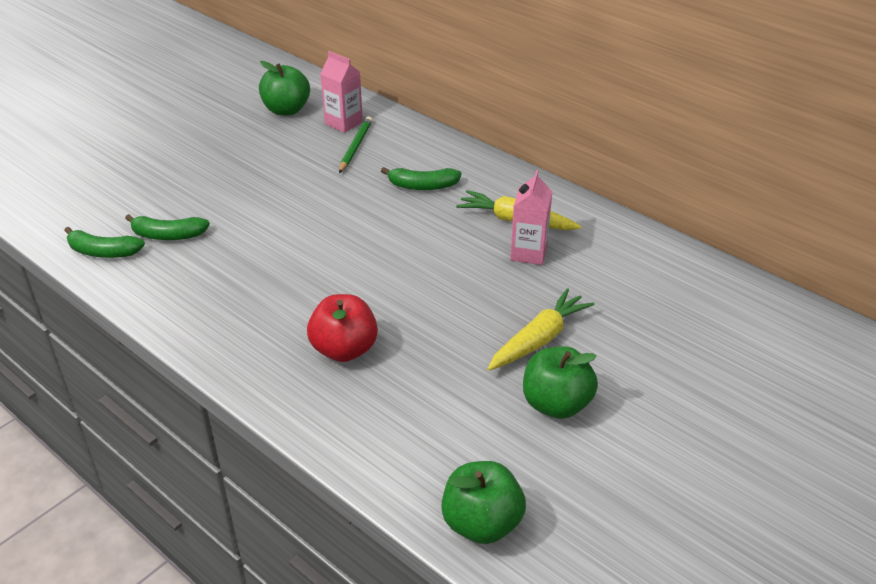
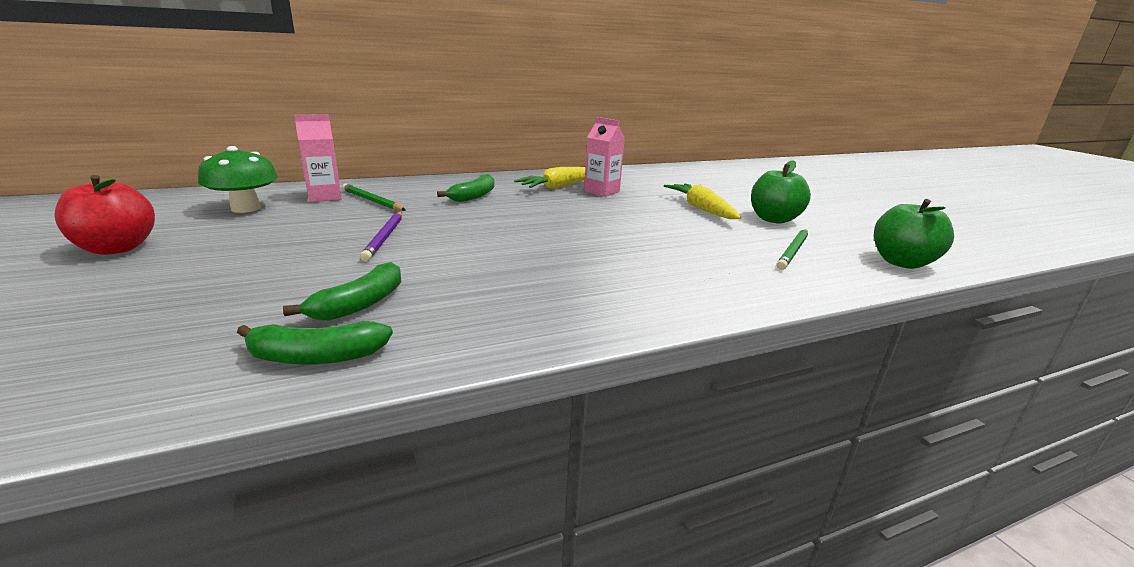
camera: 65 degrees left, 15 degrees down
(103, 252) = (316, 357): green banana -> green banana turned 45 degrees clockwise
(280, 192) = (384, 237): none -> purple pencil
(286, 110) = (246, 208): green apple -> green mushroom
(344, 349) = (670, 262): red apple -> red apple (117, 248)
(446, 429) = (793, 251): none -> green pencil

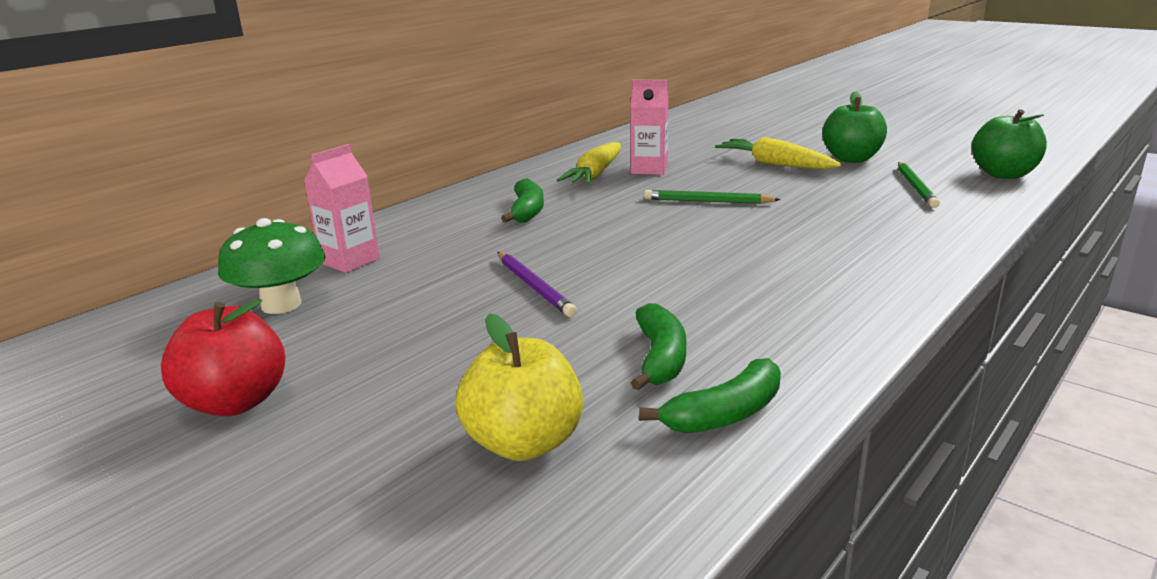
camera: 25 degrees left, 0 degrees up
(175, 324) = (524, 443): none -> yellow apple
(372, 201) = (422, 249): green pencil -> green pencil (707, 201)

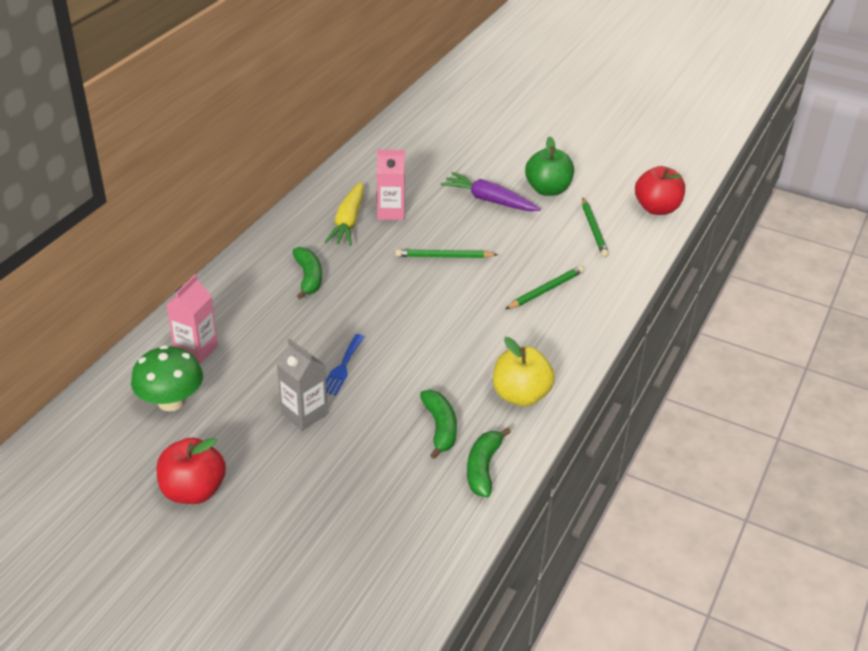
camera: 15 degrees left, 15 degrees up
(455, 328) = (304, 414): none -> grey carton
(524, 443) = (378, 501): yellow apple -> yellow apple (520, 395)
(534, 286) = (342, 367): purple pencil -> blue fork
(724, 414) = (483, 468): green banana -> green banana turned 150 degrees clockwise
(774, 164) = (489, 200): yellow carrot -> purple carrot
(847, 232) = (545, 290): none -> green pencil
(1003, 174) = (656, 209): green apple -> red apple

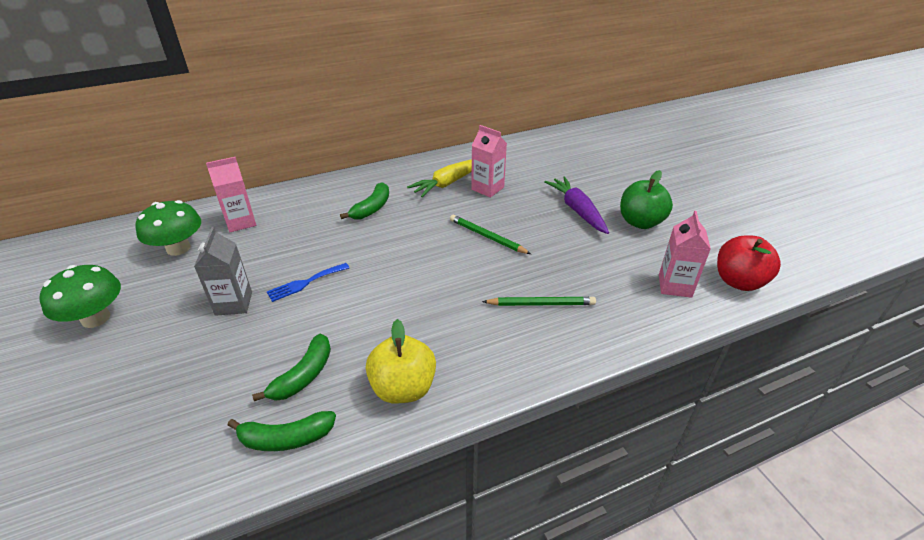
camera: 40 degrees right, 0 degrees up
(193, 491) = (96, 318): red apple -> green mushroom
(483, 468) = (286, 438): green banana -> green banana turned 150 degrees counterclockwise
(593, 229) = (649, 272): green pencil -> none
(620, 232) = (675, 286): none -> pink carton

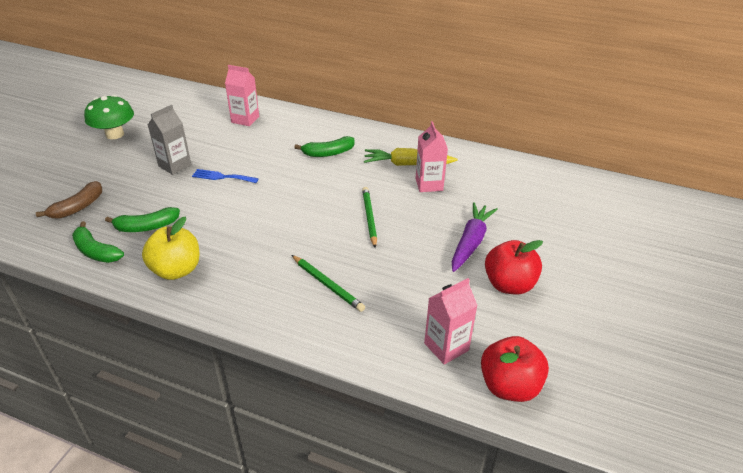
camera: 45 degrees right, 0 degrees up
(178, 248) = (196, 117): green mushroom -> none
(181, 416) = (78, 207): none -> brown banana
(640, 222) = (509, 285): green apple -> red apple

